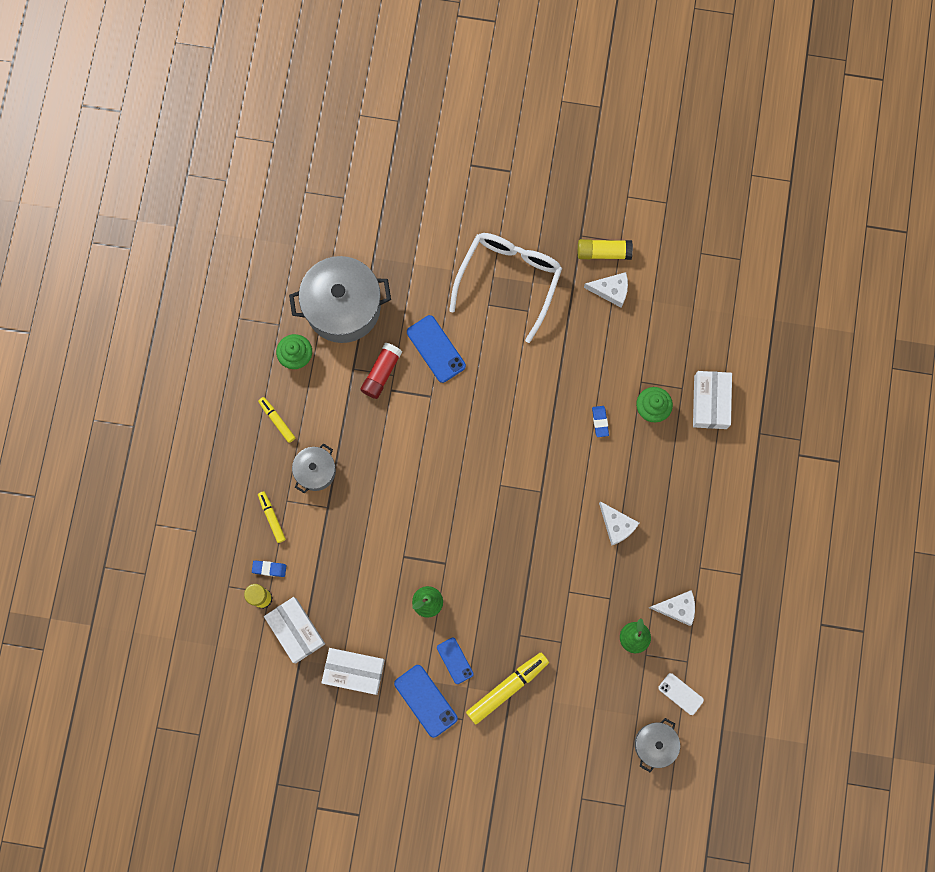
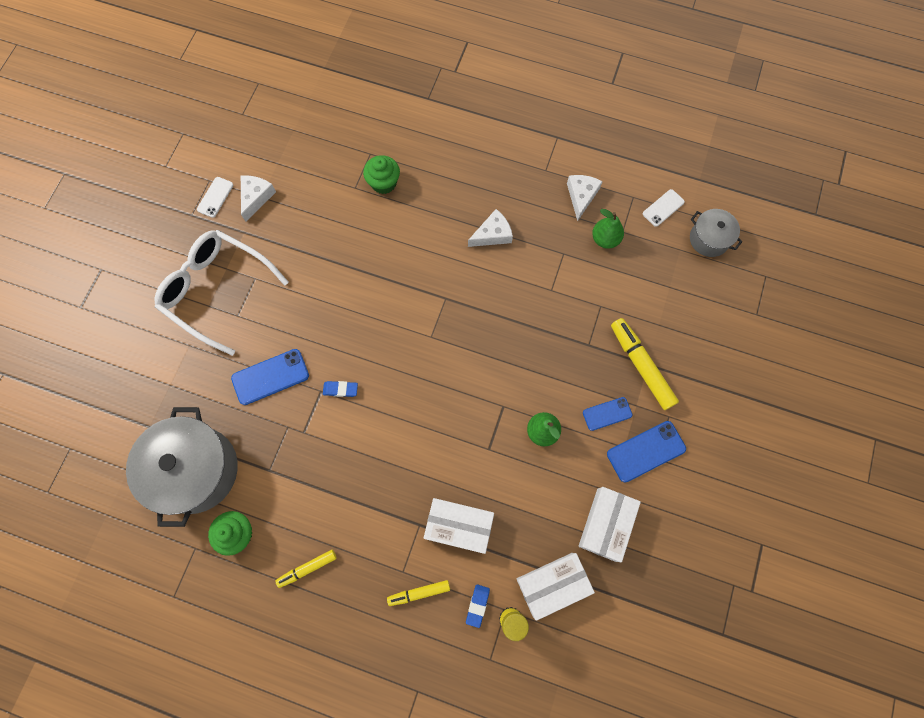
camera: 80 degrees left, 5 degrees down
(315, 471) = (376, 532): grey pot -> none
(381, 373) = (282, 439): red glue stick -> none
(600, 422) = (386, 231): blue eraser -> blue eraser (340, 389)
(603, 252) = (215, 197): yellow glue stick -> white phone
(710, 402) = (389, 132): white box -> white box (459, 526)

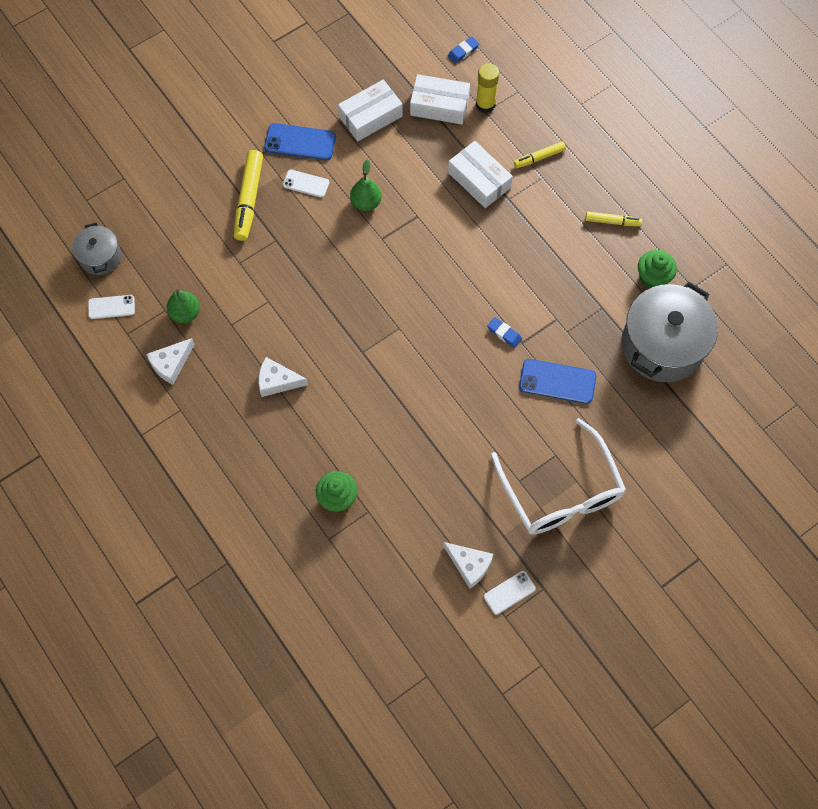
camera: 145 degrees left, 5 degrees down
(256, 197) = (469, 565): white cheese -> white cheese turned 105 degrees counterclockwise
(419, 592) = (539, 157): yellow marker -> yellow marker turned 135 degrees clockwise
(477, 605) = (502, 125): blue eraser -> blue eraser (463, 51)
(607, 414) = (306, 183): blue phone -> white phone

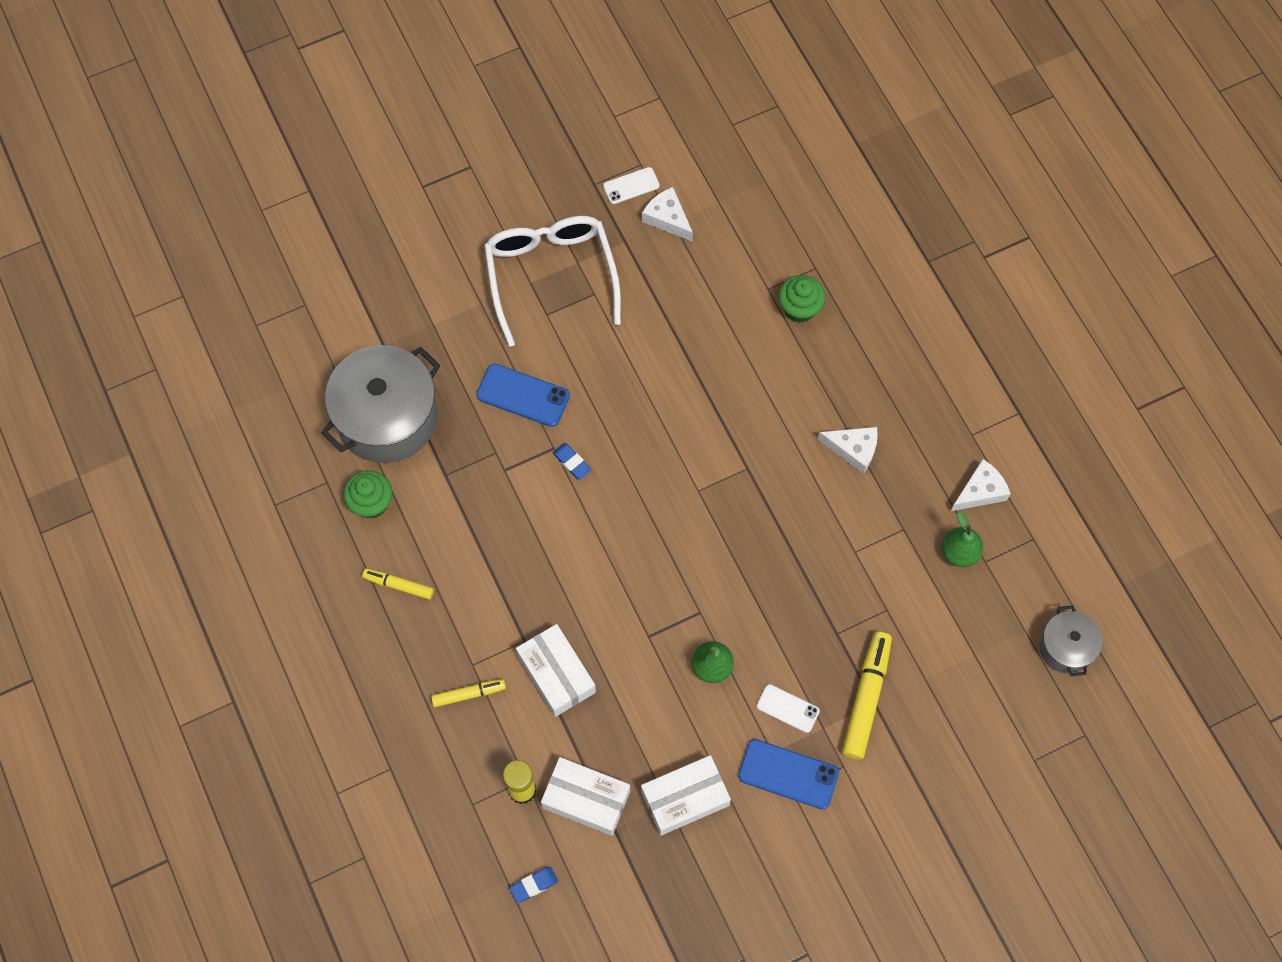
camera: 170 degrees left, 0 degrees up
(111, 307) = (1052, 576): white phone -> none

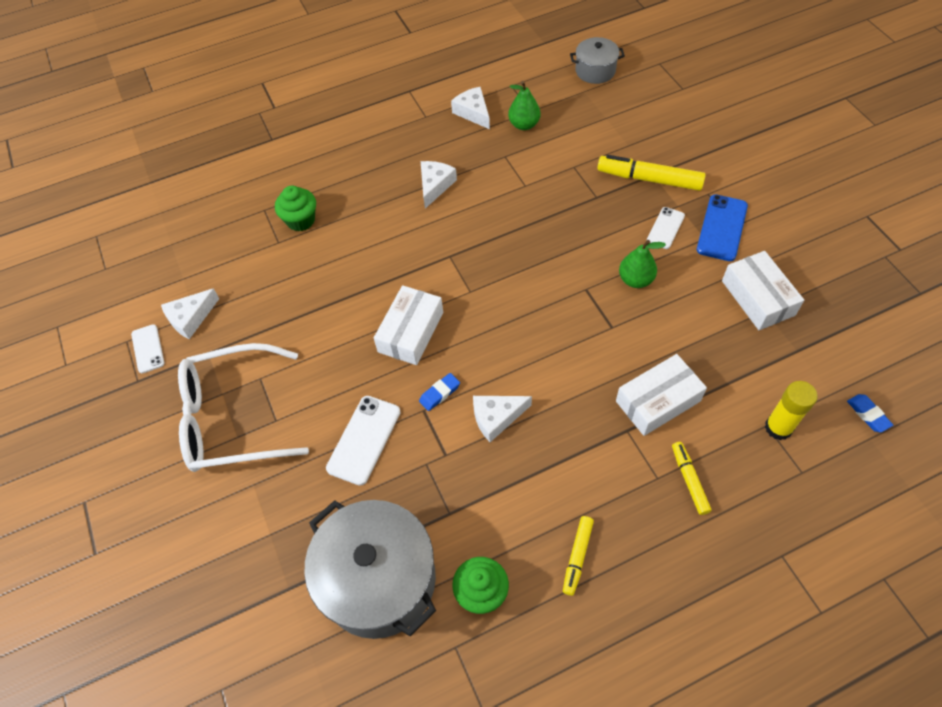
camera: 85 degrees left, 10 degrees down
(523, 395) = (364, 440): blue phone -> white phone
(542, 516) = (496, 418): none -> white cheese
(586, 799) = (775, 373): white box -> white box (410, 332)

